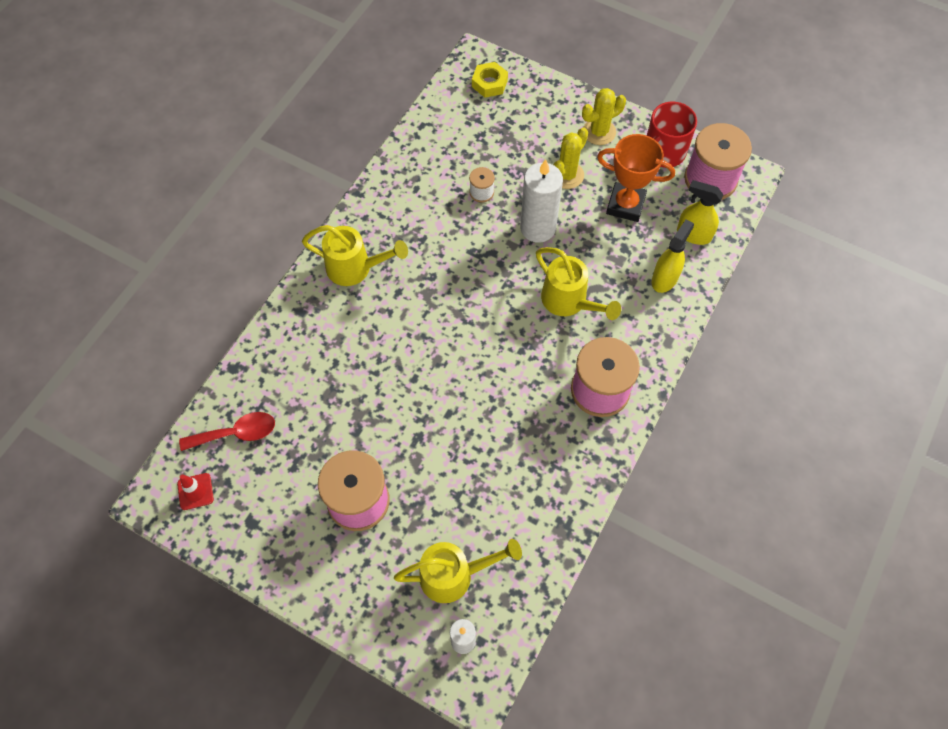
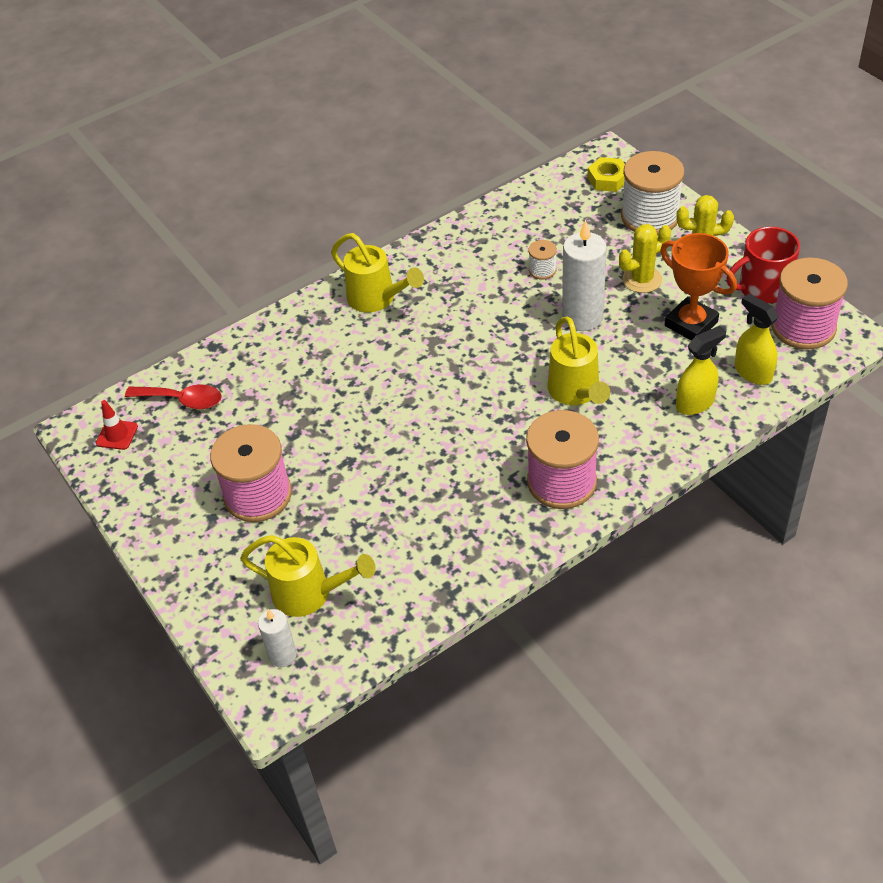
camera: 30 degrees right, 15 degrees down
(542, 111) = (650, 217): none -> white spool

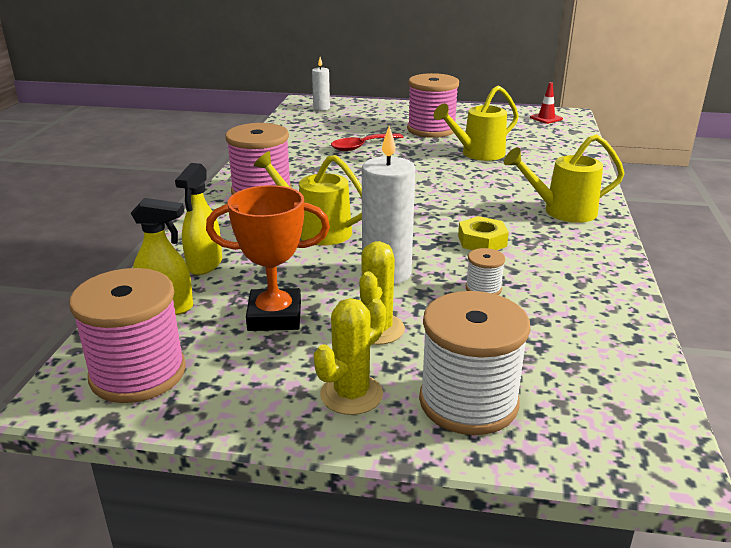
camera: 130 degrees right, 20 degrees down
(182, 400) = (549, 136): red spoon -> red spoon (361, 146)
(309, 594) = (341, 121): yellow watering can -> yellow watering can (477, 154)
(608, 179) = (595, 422): yellow nut -> yellow nut (482, 241)
(763, 288) = (226, 391): red mug -> none

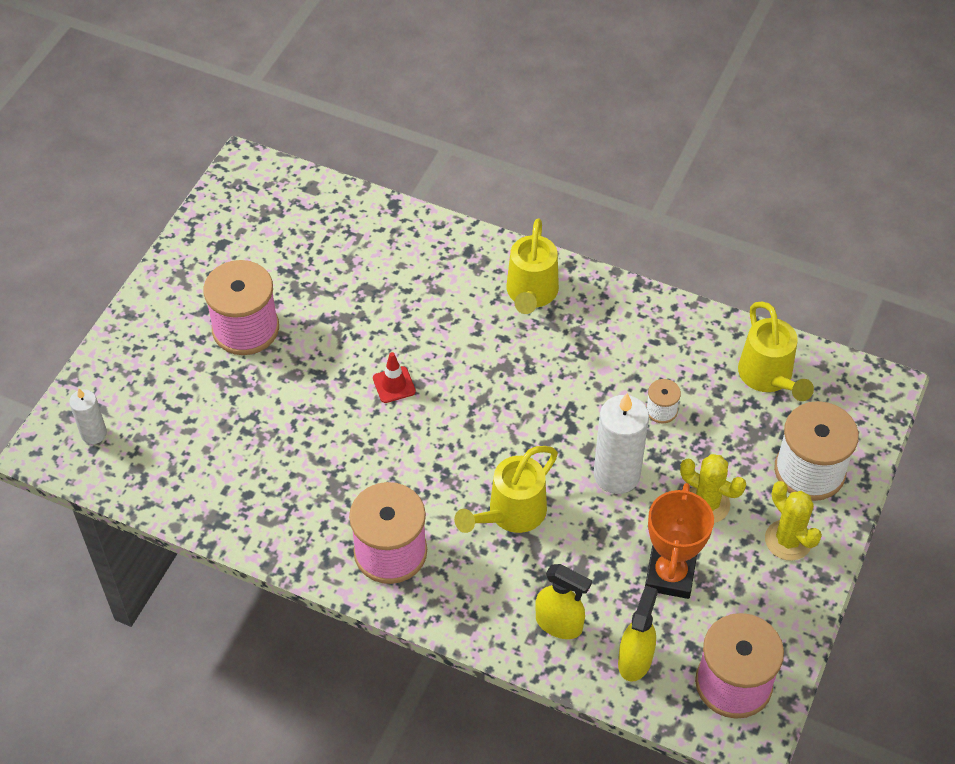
camera: 75 degrees left, 25 degrees up
(361, 146) = (278, 420): red spoon -> none
(477, 154) = (351, 309): yellow watering can -> yellow watering can (768, 377)
(482, 241) = (574, 381): yellow nut -> none
(546, 118) = (254, 195): red traffic cone -> red traffic cone (394, 385)

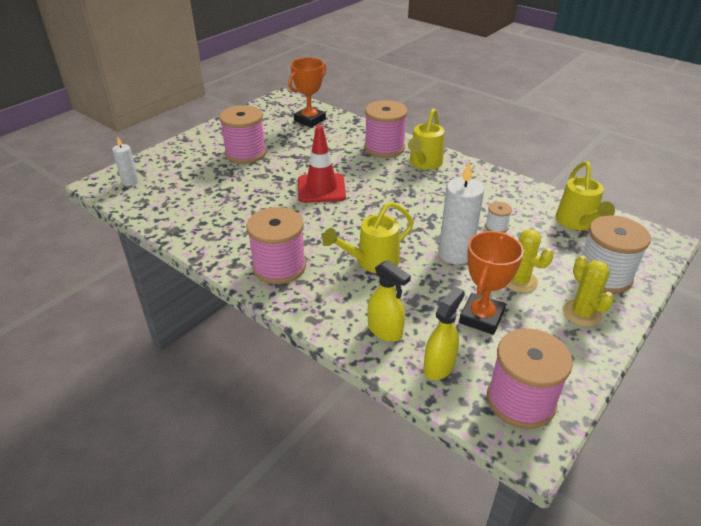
camera: 15 degrees right, 15 degrees down
(317, 221) = (310, 120): none -> orange trophy
(394, 385) = (321, 188): red traffic cone -> red traffic cone, size x1.96
(460, 269) = (384, 148): none -> pink spool

